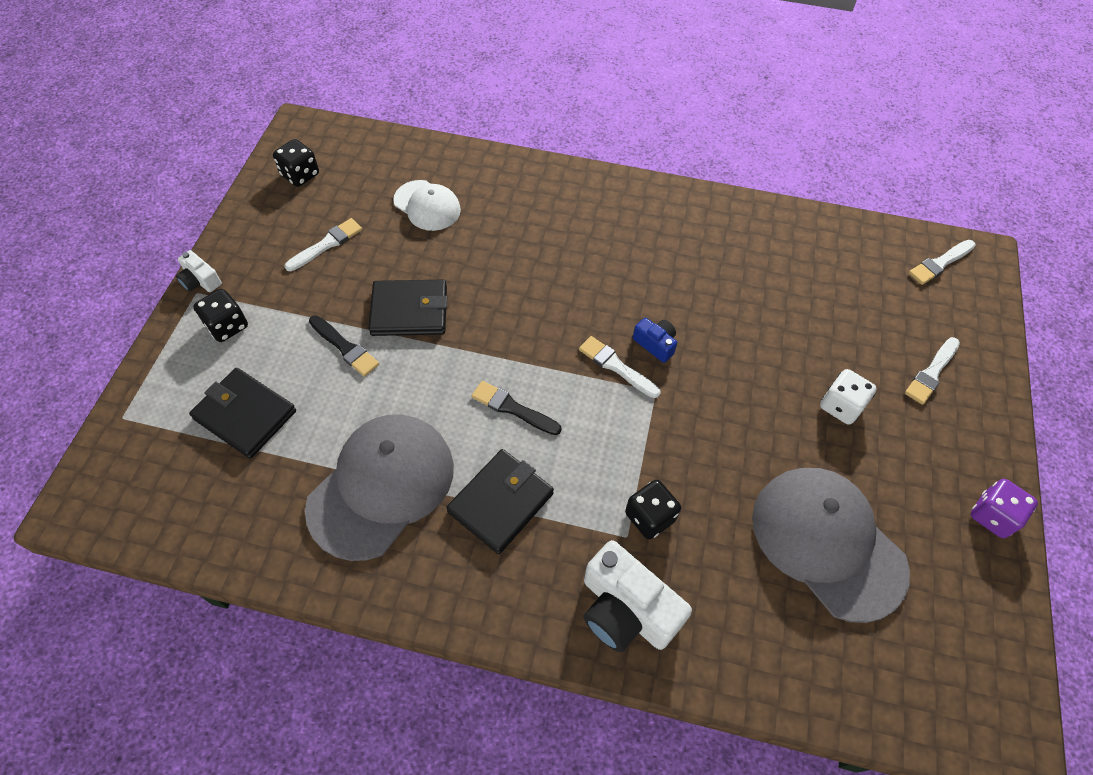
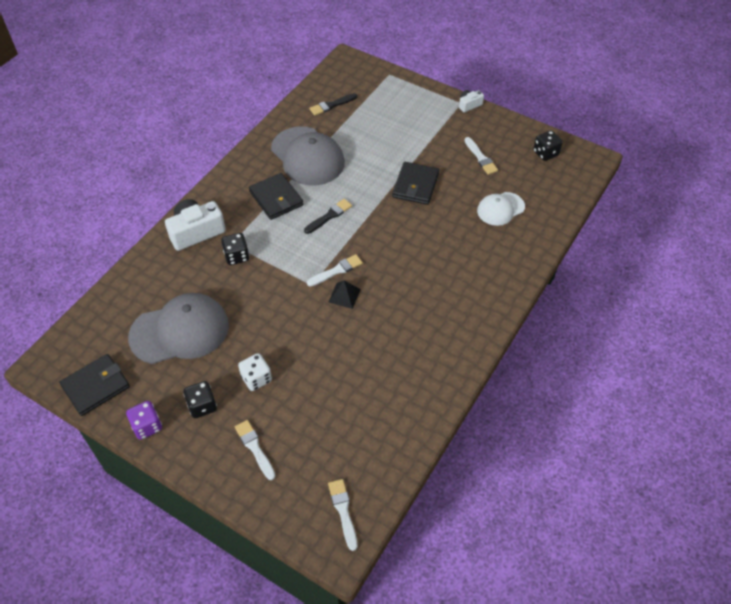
camera: 110 degrees right, 5 degrees down
(227, 326) = (432, 112): black dice -> black dice (202, 406)
(245, 415) = (372, 114): black wallet -> black wallet (96, 386)
(345, 347) = (399, 155): black brush -> black brush (331, 105)
(655, 344) = (344, 295): blue camera -> black pyramid

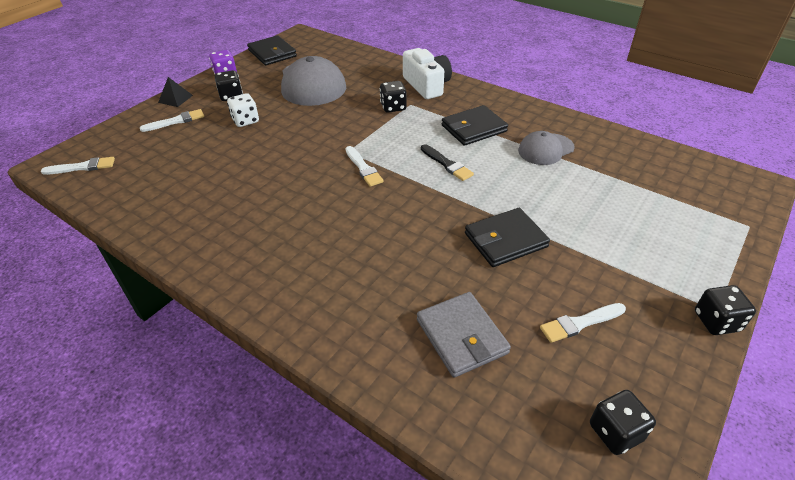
camera: 95 degrees right, 10 degrees down
(307, 156) = (545, 149): grey cap -> grey cap, size x0.56
(331, 105) = (649, 169): black brush -> none
(344, 295) = (327, 173): black pyramid -> black pyramid (175, 99)
(415, 185) = (505, 240): black wallet -> black wallet turned 45 degrees counterclockwise
(469, 105) = (716, 321): white camera -> black dice
(500, 209) = (461, 336): white cap -> grey wallet

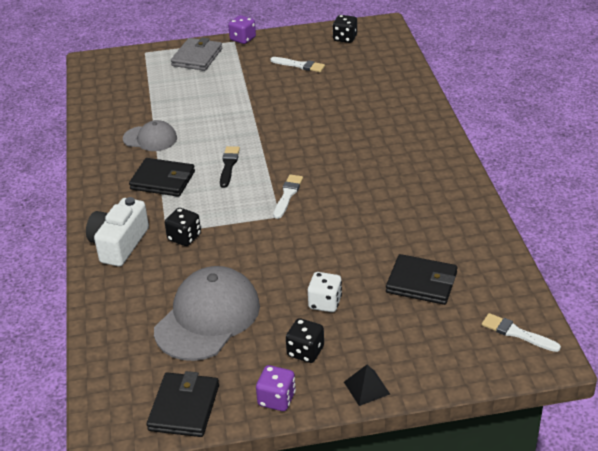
camera: 135 degrees left, 5 degrees down
(176, 121) = (391, 346): white brush -> none
(461, 336) = (360, 87): grey wallet -> grey wallet (197, 57)
(505, 240) = (273, 108): black wallet -> black wallet (421, 283)
(716, 321) = (243, 39): black dice -> purple dice

